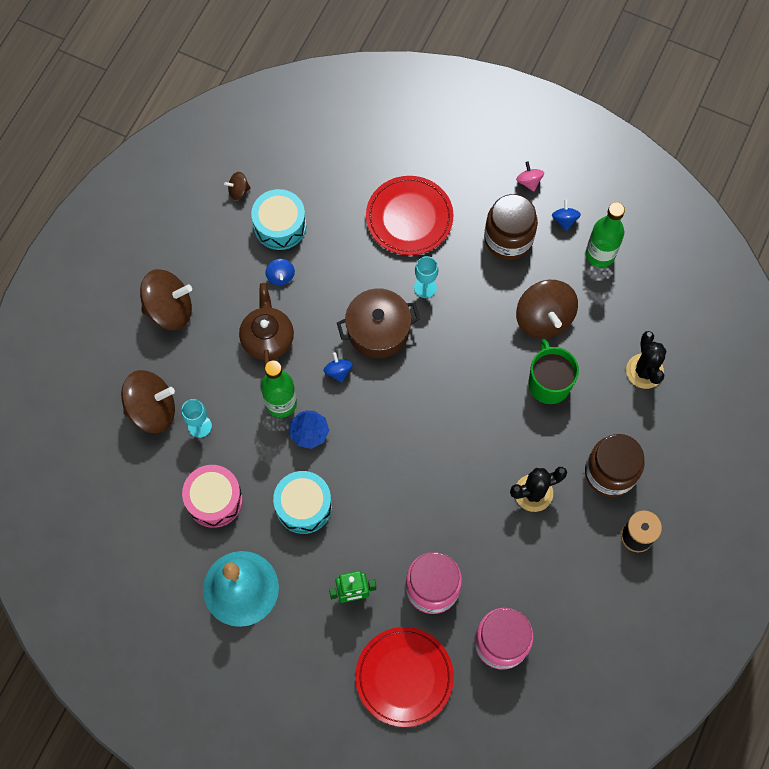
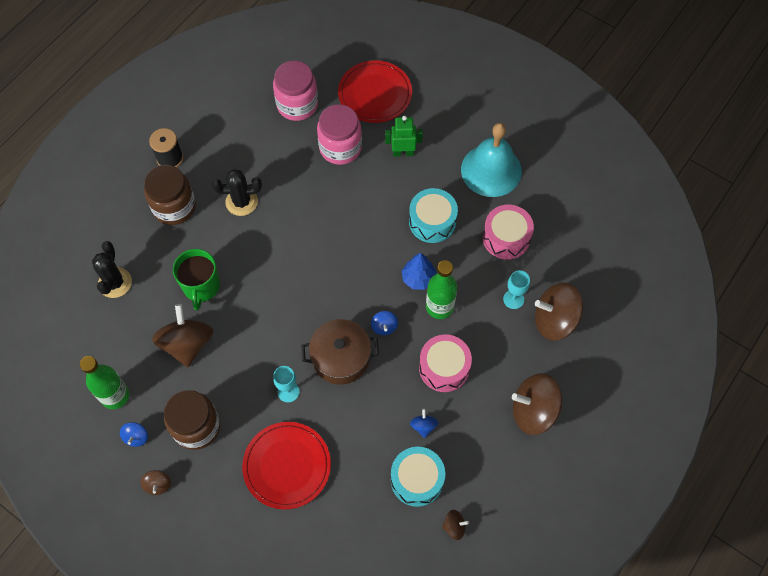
camera: 170 degrees left, 5 degrees down
(267, 338) = (444, 368): brown teapot -> pink drum
(529, 181) = (158, 485): pink spinning top -> brown spinning top

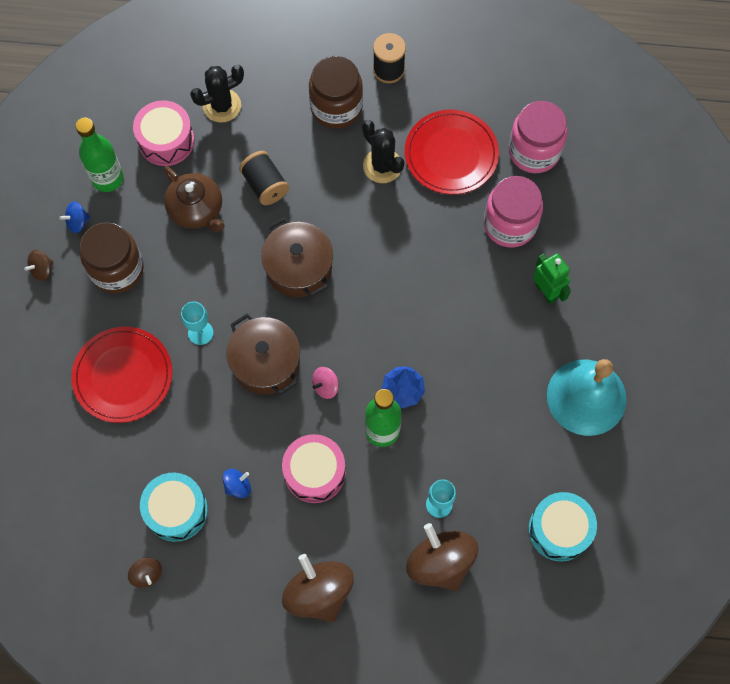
camera: 60 degrees right, 5 degrees up
(187, 344) = (196, 209): brown spinning top -> brown teapot
(201, 286) = (265, 185): green mug -> black spool
(282, 297) = (298, 268): none -> brown pot
(375, 94) = (602, 221): red plate -> red plate (451, 154)
(384, 327) = (325, 386): blue spinning top -> pink spinning top
(432, 221) = (480, 368): turquoise drum -> turquoise drum (559, 530)
(506, 238) = (510, 457): pink drum -> pink drum (166, 140)

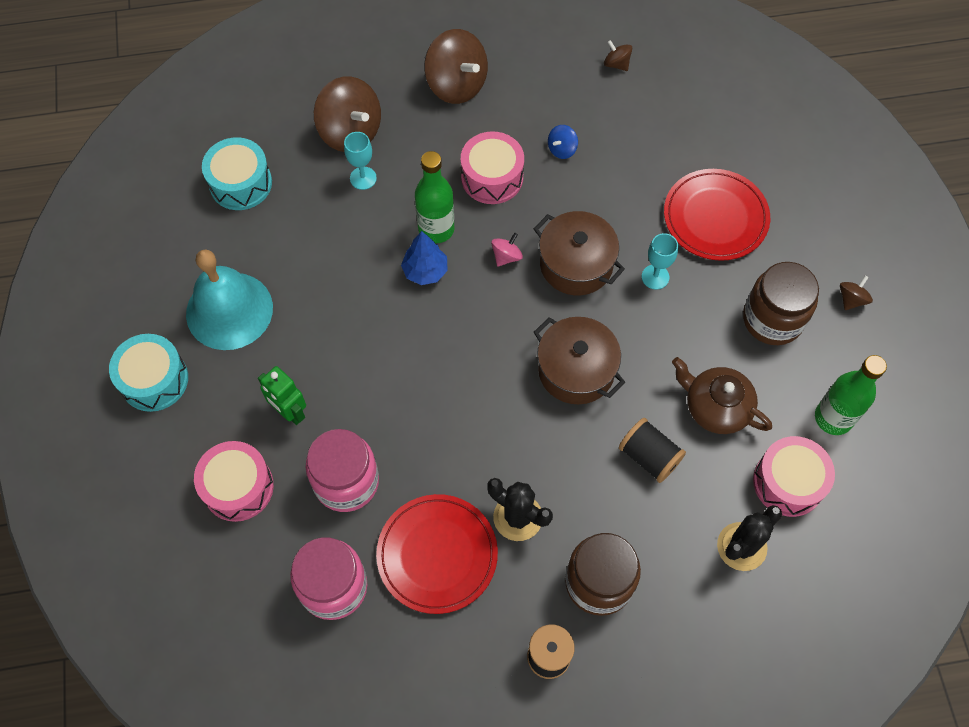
camera: 165 degrees right, 5 degrees down
(77, 222) = (840, 359): blue spinning top -> none
(176, 510) = (611, 117): turquoise drum -> turquoise drum (154, 380)
(597, 241) = (238, 487): none -> pink drum

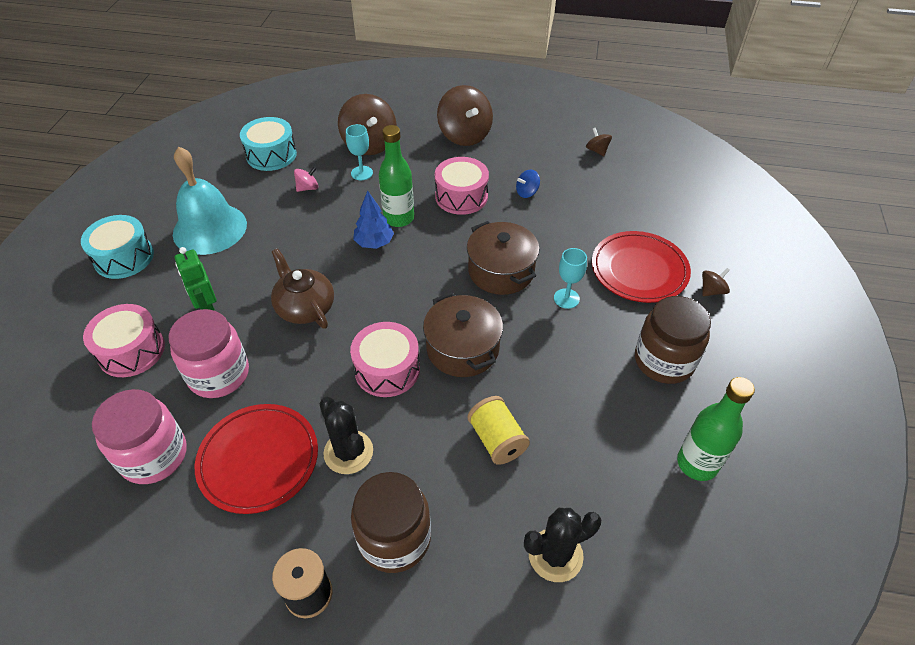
camera: 20 degrees right, 15 degrees down
(506, 256) = (445, 250): pink spinning top -> pink spinning top (308, 188)
(649, 456) = (497, 440): black spool -> yellow spool
(716, 407) = (580, 417): brown teapot -> brown teapot (305, 307)
(788, 482) = (628, 509): pink drum -> pink drum (387, 369)
(851, 299) = (748, 366): brown spinning top -> brown spinning top (712, 291)

